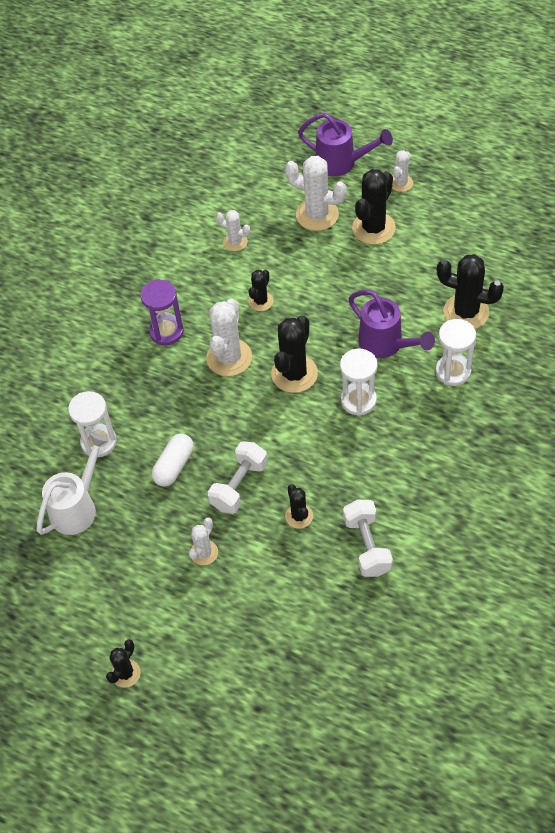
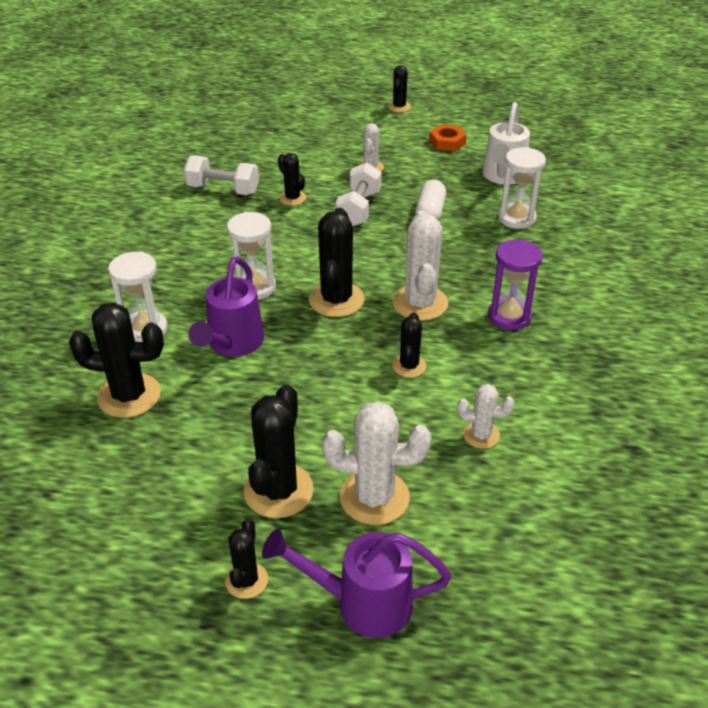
camera: 160 degrees right, 15 degrees down
(103, 582) = (447, 142): none -> orange nut
(367, 546) = (223, 189): white dumbbell -> white dumbbell turned 45 degrees counterclockwise
(386, 344) = (232, 344): purple watering can -> purple watering can turned 105 degrees counterclockwise
(401, 183) = (246, 580): white cactus -> black cactus

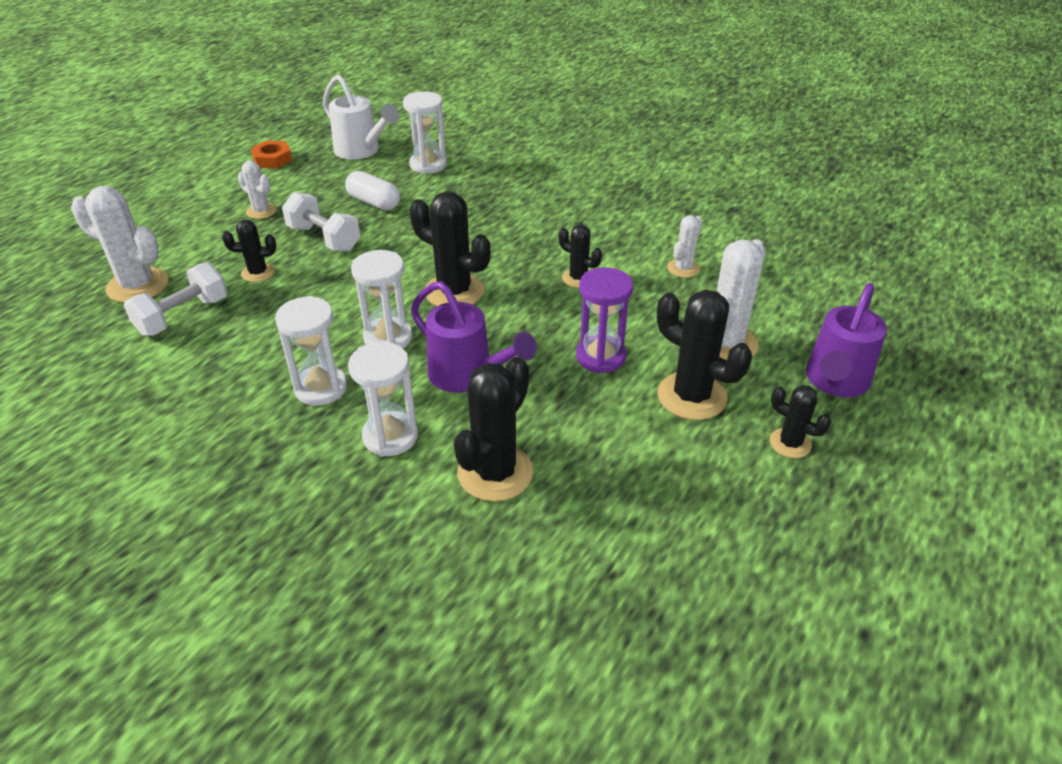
camera: 65 degrees left, 0 degrees up
(180, 278) = (321, 388): none -> white hourglass
(399, 107) = (175, 164): black cactus -> none
(420, 303) = (499, 247): white cactus -> white cactus (137, 285)
(509, 316) = (553, 210): purple hourglass -> purple hourglass (600, 357)

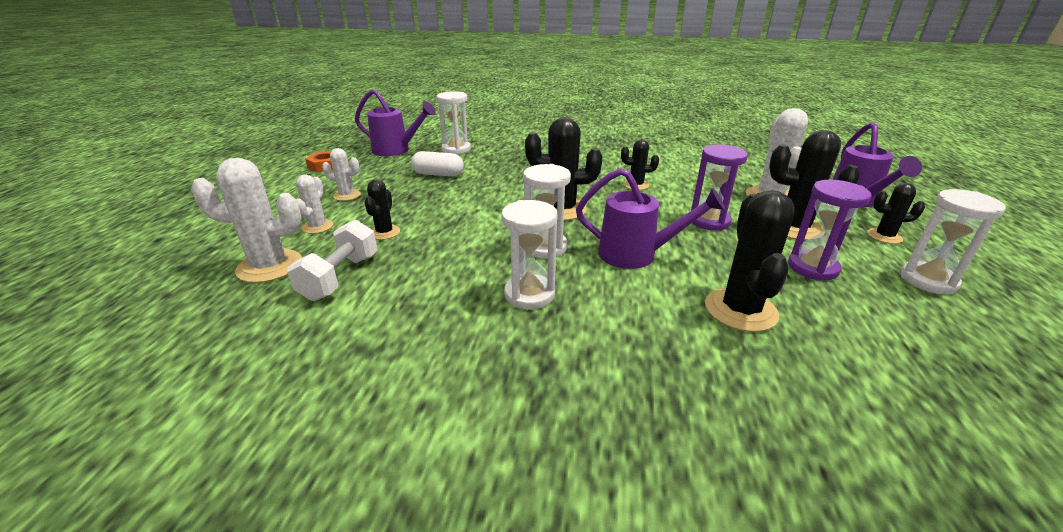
camera: 25 degrees left, 10 degrees down
(258, 273) = (384, 232): black cactus -> black cactus turned 45 degrees counterclockwise
(324, 238) = (420, 201): white dumbbell -> none
(361, 151) = (396, 150): white watering can -> purple watering can
(390, 436) = (629, 311): white hourglass -> white hourglass (928, 280)
(638, 453) = (812, 268): none -> purple hourglass
(683, 268) = (692, 168): white cactus -> white cactus (317, 227)

